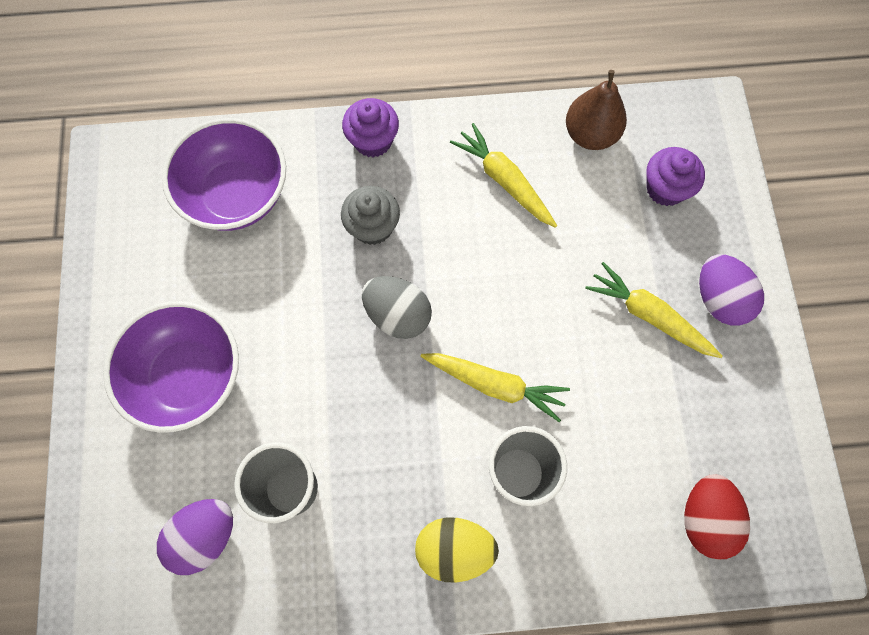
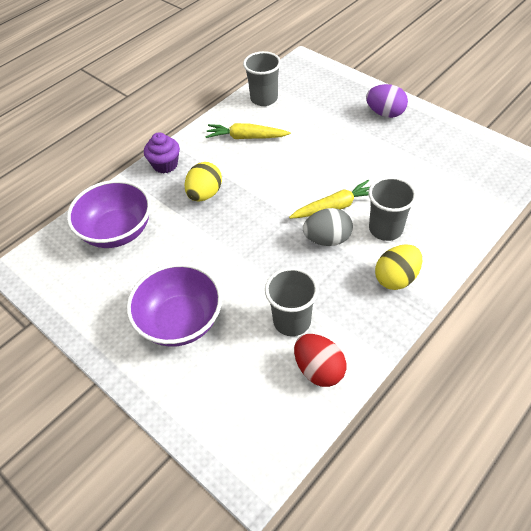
camera: 40 degrees left, 20 degrees down
(205, 536) = (273, 378): purple egg -> none
(372, 227) = (205, 194): grey cupcake -> yellow egg
(398, 315) = (258, 216): grey egg -> grey egg (327, 239)
(590, 134) = (264, 99): brown pear -> grey cup
(649, 316) = (366, 137): yellow carrot -> none
(665, 188) = (317, 95): purple cupcake -> none
(705, 518) = (475, 183): red egg -> red egg (319, 369)

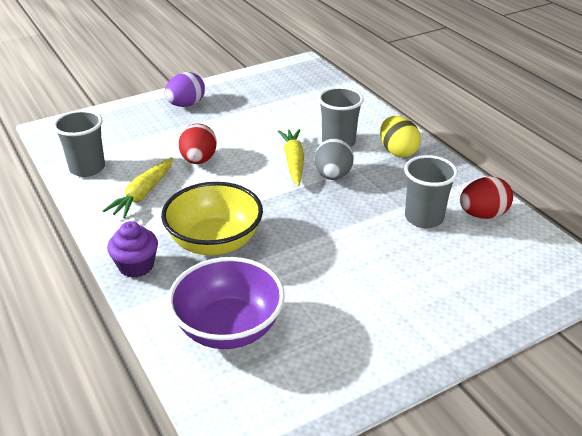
camera: 75 degrees left, 15 degrees down
(180, 321) = (397, 293): purple bowl -> none
(205, 194) = (214, 242): yellow egg -> yellow bowl
(305, 150) = (199, 160): none -> red egg

